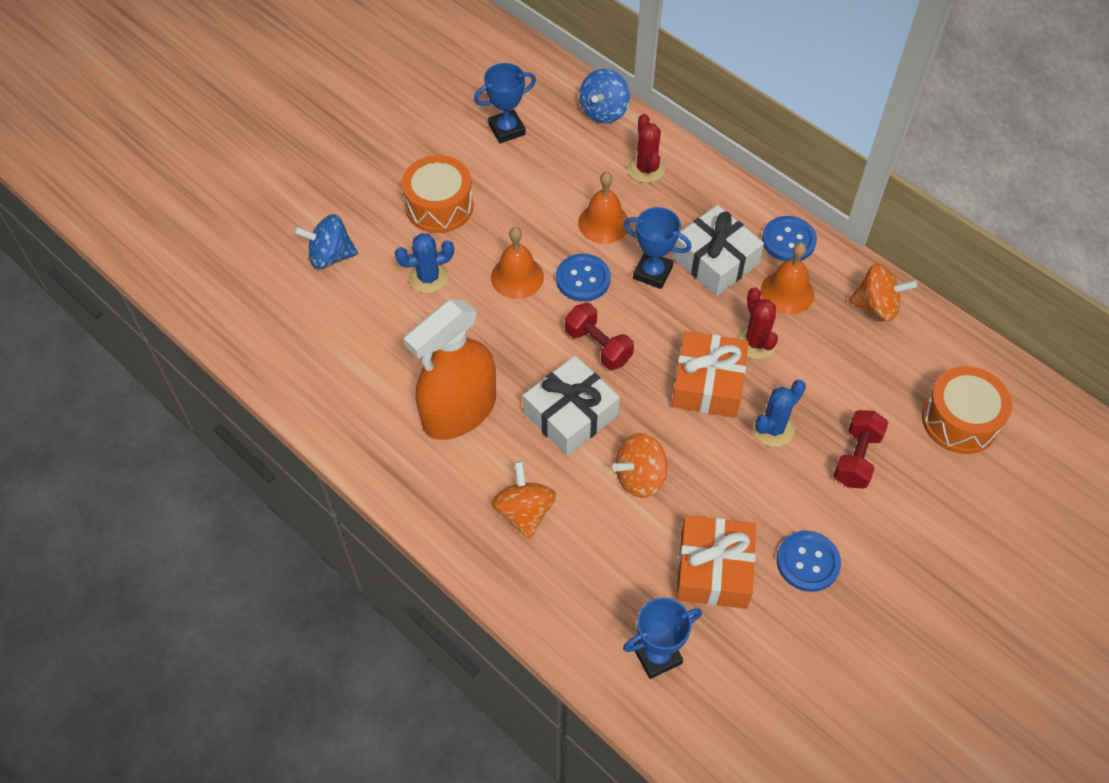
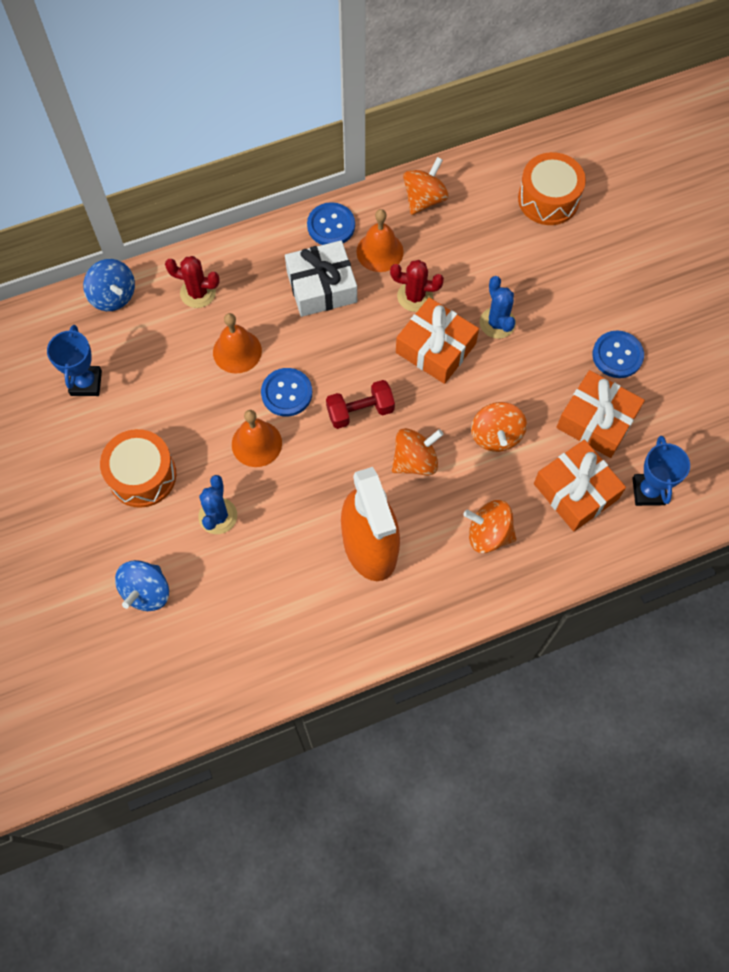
camera: 65 degrees left, 10 degrees up
(570, 414) = (415, 461): white gift -> orange spinning top
(617, 579) = (576, 491): none -> orange gift
(652, 273) = (309, 338): blue trophy -> none
(856, 458) = (548, 281): red dumbbell -> none

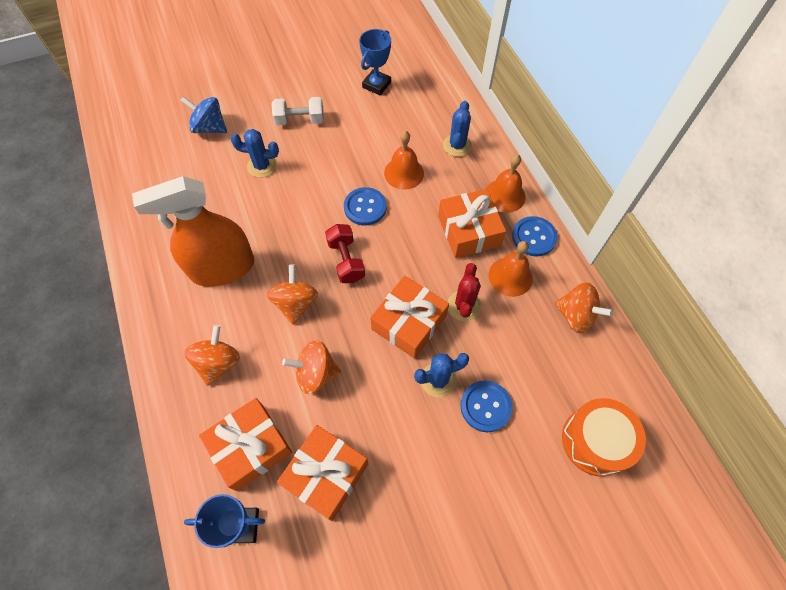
camera: 90 degrees right, 5 degrees down
(86, 383) = (376, 85): blue trophy -> blue trophy turned 60 degrees counterclockwise
(113, 296) = (451, 95): blue spinning top -> none
(142, 475) = (300, 120): orange drum -> white dumbbell
(198, 293) = (457, 145): red cactus -> blue cactus
(256, 443) = (321, 188): orange bell -> orange bell (505, 195)
(321, 287) = (469, 231): white gift -> orange gift
(415, 461) = (296, 303): orange spinning top -> orange spinning top turned 150 degrees counterclockwise
(617, 355) = (402, 505): blue button -> blue button (485, 406)

